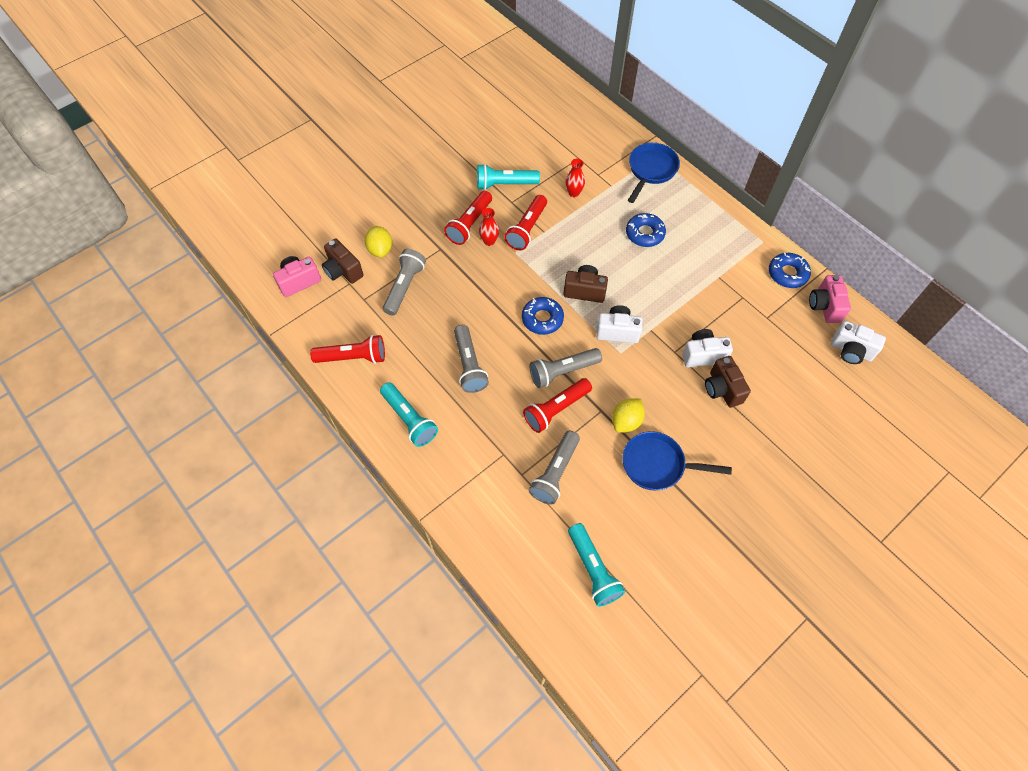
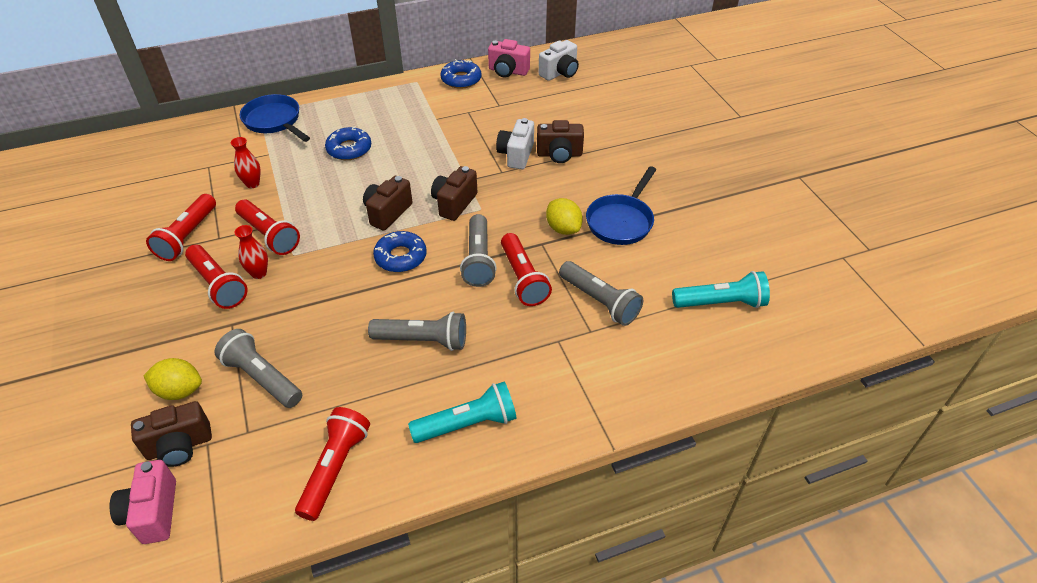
camera: 70 degrees left, 15 degrees down
(504, 184) = (187, 236): turquoise flashlight -> red flashlight
(617, 331) = (454, 203): white camera -> brown camera

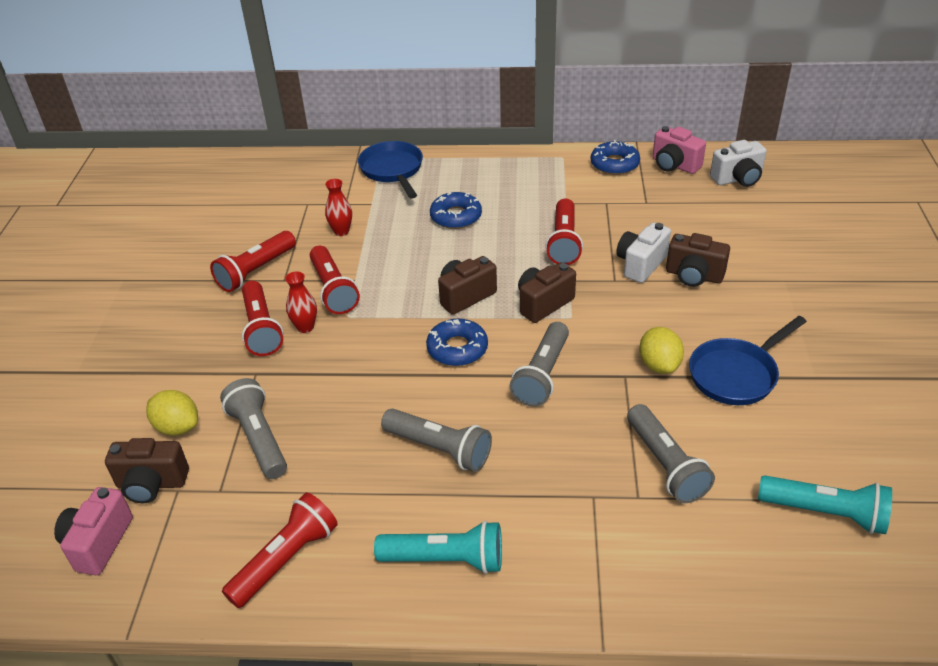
camera: 25 degrees right, 5 degrees down
(523, 279) = (584, 411): red flashlight -> red flashlight (564, 242)

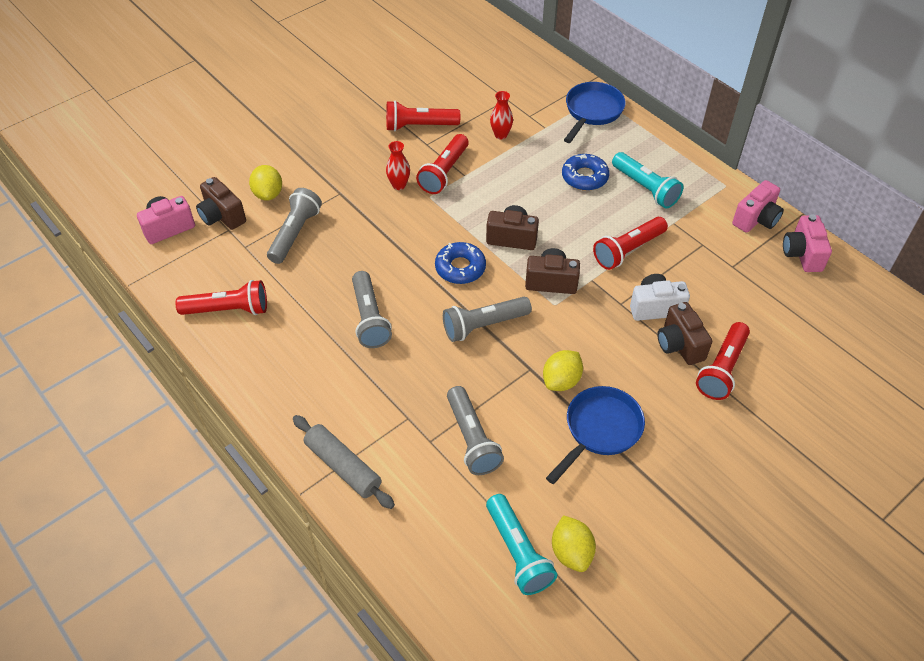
camera: 45 degrees right, 10 degrees up
(261, 329) = (376, 167): red flashlight -> red flashlight (722, 369)
(446, 559) = (293, 379): turquoise flashlight -> turquoise flashlight (645, 188)
(603, 587) = (343, 466): none -> grey rolling pin
(614, 164) = (756, 219): blue donut -> pink camera
(665, 465) = (472, 439): grey flashlight -> grey flashlight turned 45 degrees counterclockwise
(736, 374) = (600, 430): blue pan -> blue pan turned 120 degrees clockwise
(738, 179) = (836, 303): white camera -> none
(854, 475) = (571, 552): none -> yellow lemon

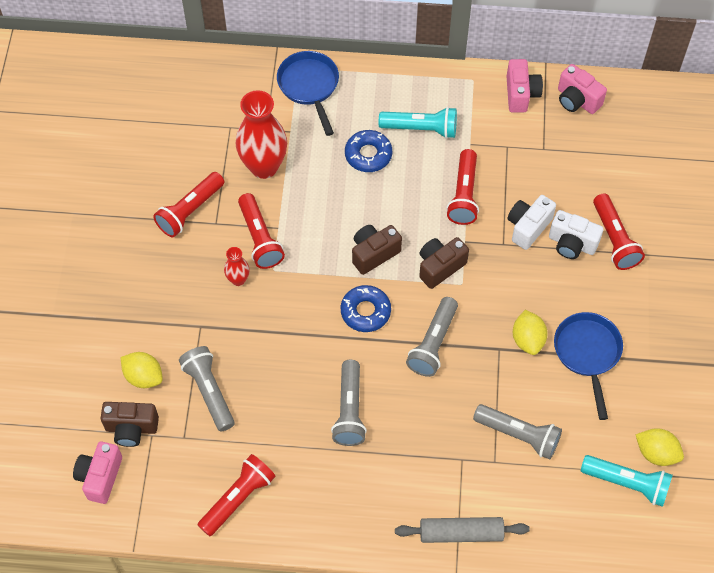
camera: 45 degrees left, 10 degrees up
(369, 318) = (349, 410): grey flashlight -> grey flashlight turned 60 degrees clockwise
(501, 135) = (264, 166): red vase -> red vase, size x2.09
(679, 345) = (572, 244): brown camera -> white camera

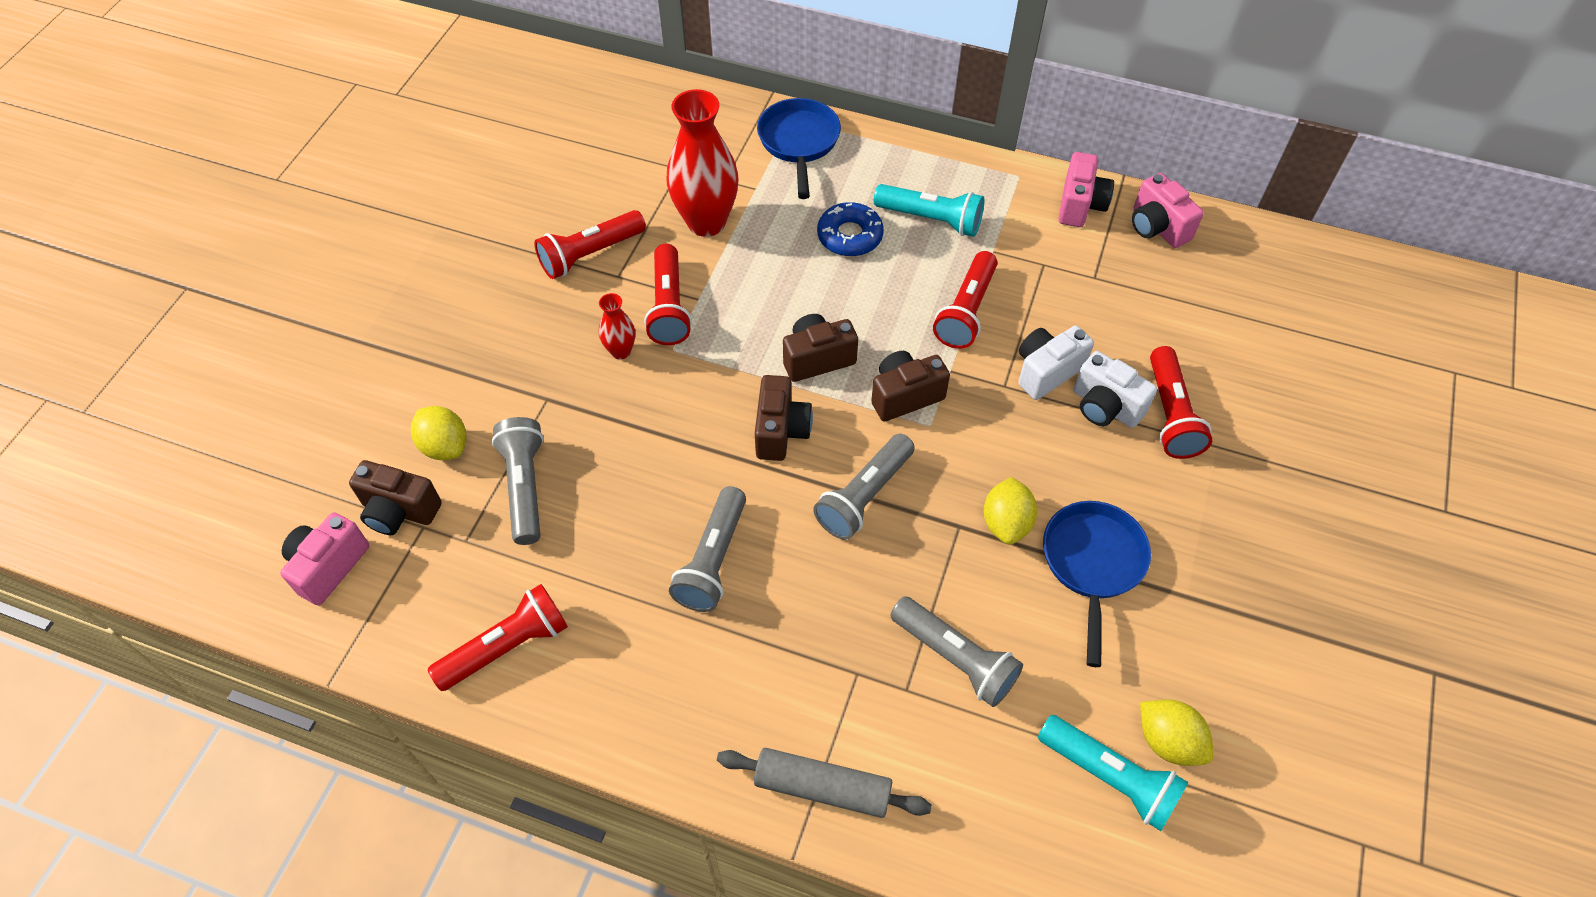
camera: 15 degrees right, 5 degrees down
(365, 311) = (781, 431): blue donut -> brown camera

